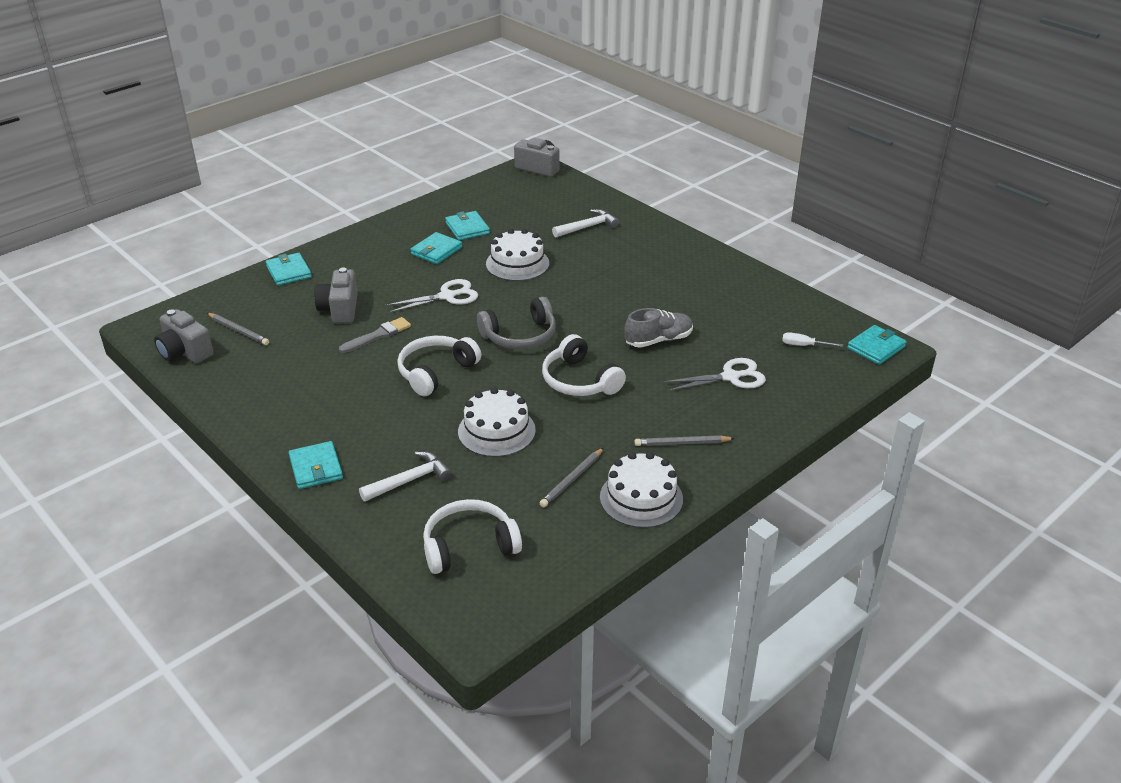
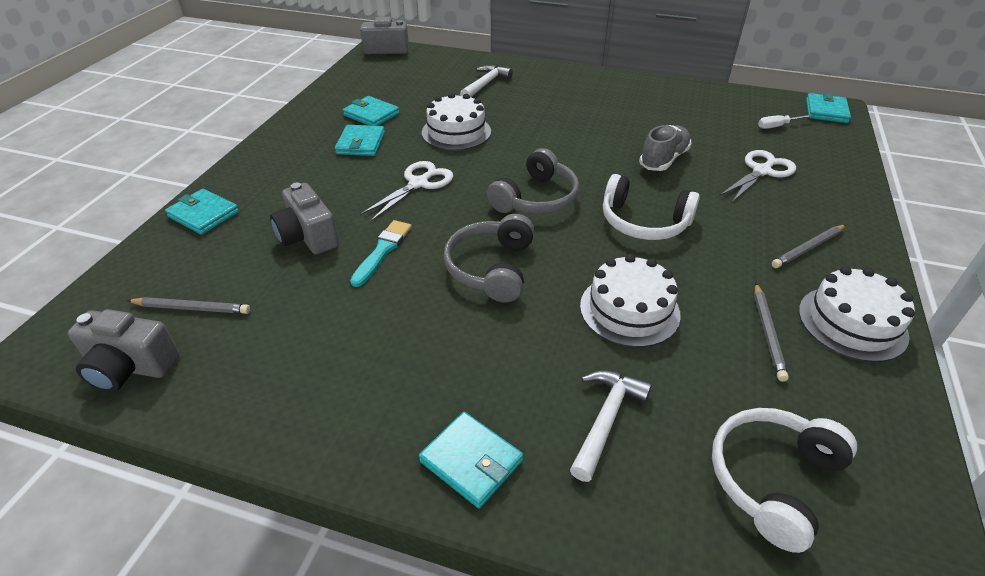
camera: 30 degrees left, 5 degrees up
(377, 335) = (382, 251): grey brush -> turquoise brush
(435, 372) = (491, 268): white headphones -> grey headphones

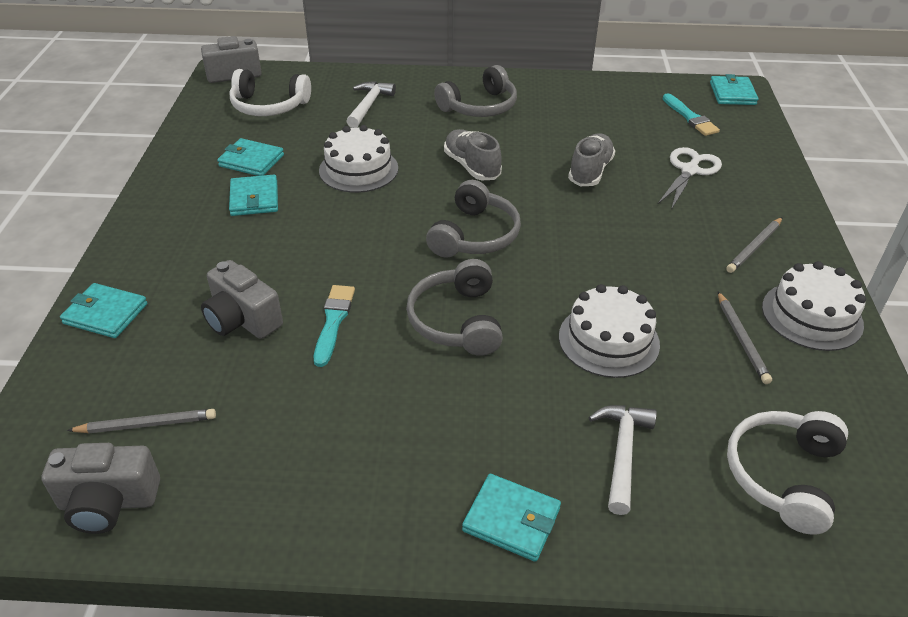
camera: 15 degrees left, 0 degrees up
(418, 183) = (341, 238): white scissors -> none
(555, 142) = (472, 166): none -> grey shoe
(581, 96) = (480, 107): none -> grey headphones
(643, 222) = (592, 245): white headphones -> white headphones (269, 106)
(777, 126) = (690, 117): white screwdriver -> turquoise brush

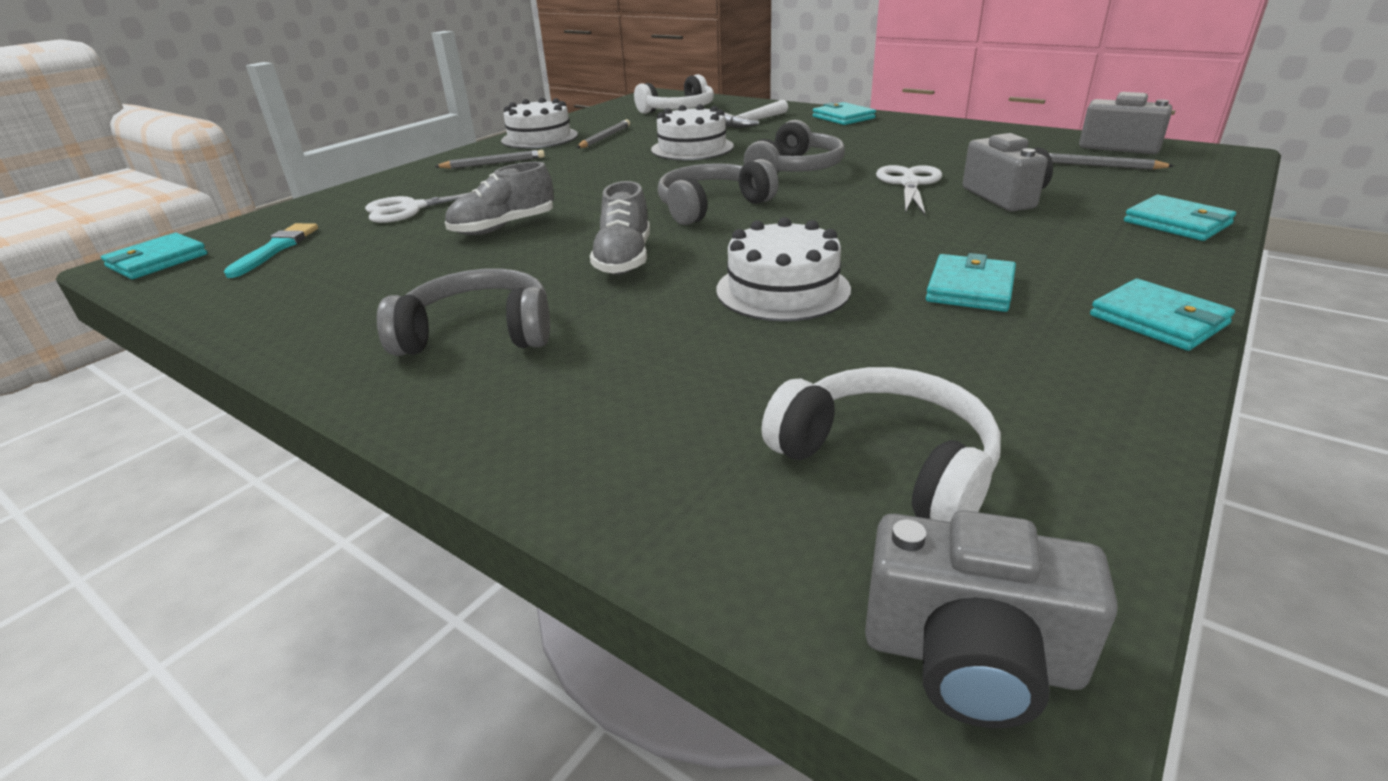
camera: 145 degrees left, 10 degrees down
(251, 160) = (963, 343): turquoise wallet -> turquoise wallet (1158, 320)
(333, 321) = (909, 184): turquoise brush -> white scissors
(369, 105) = (659, 393): white hammer -> none

